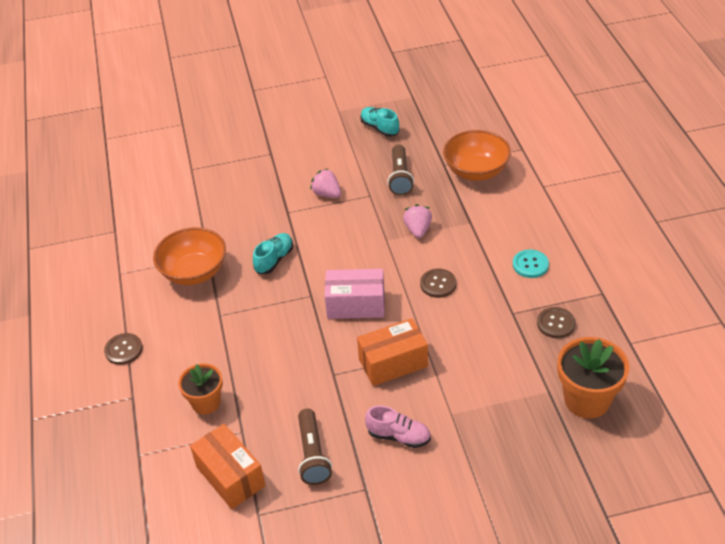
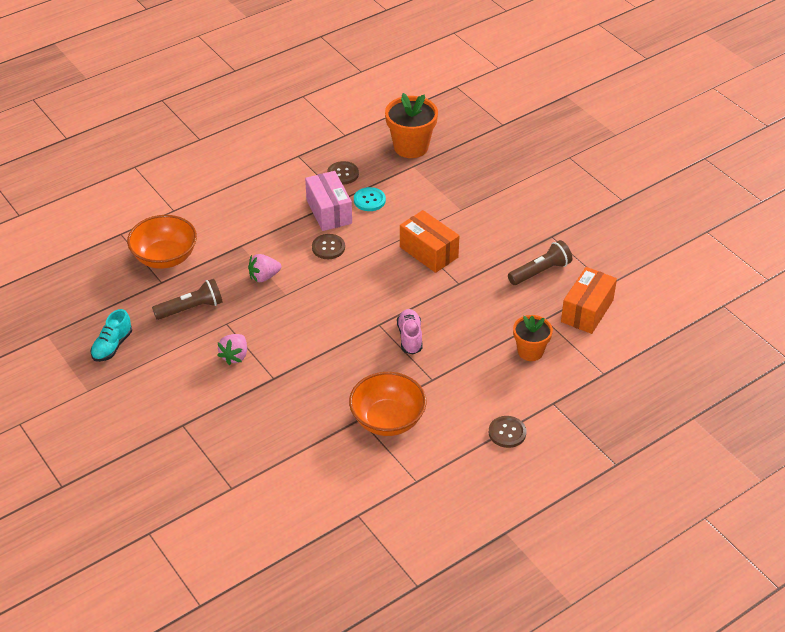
camera: 115 degrees left, 0 degrees up
(274, 260) = (345, 365): turquoise shoe -> none
(356, 305) = (376, 292): pink box -> pink box (329, 211)
(399, 436) = (497, 231): pink shoe -> pink shoe (410, 337)
(530, 265) = (281, 199): turquoise button -> turquoise button (369, 200)

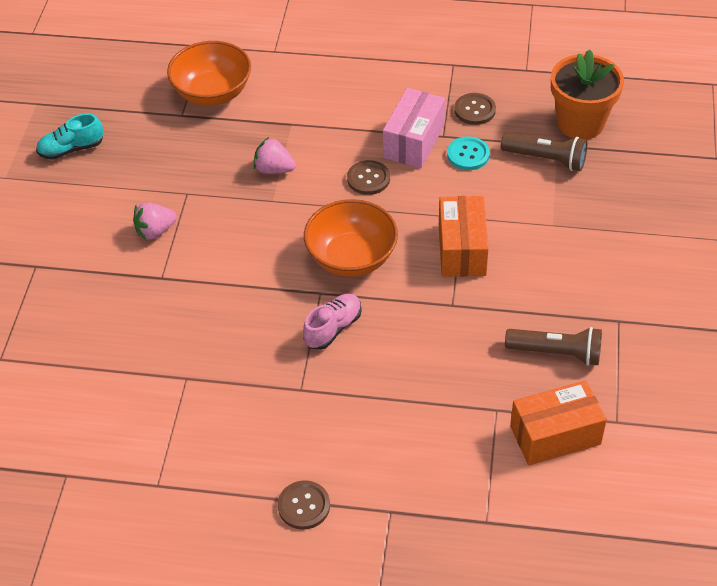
camera: 45 degrees right, 5 degrees up
(191, 308) = (175, 158): brown flashlight -> brown flashlight (546, 159)
(387, 420) = (208, 399): orange bowl -> orange bowl (351, 258)
(530, 351) = (436, 435): orange flower pot -> none

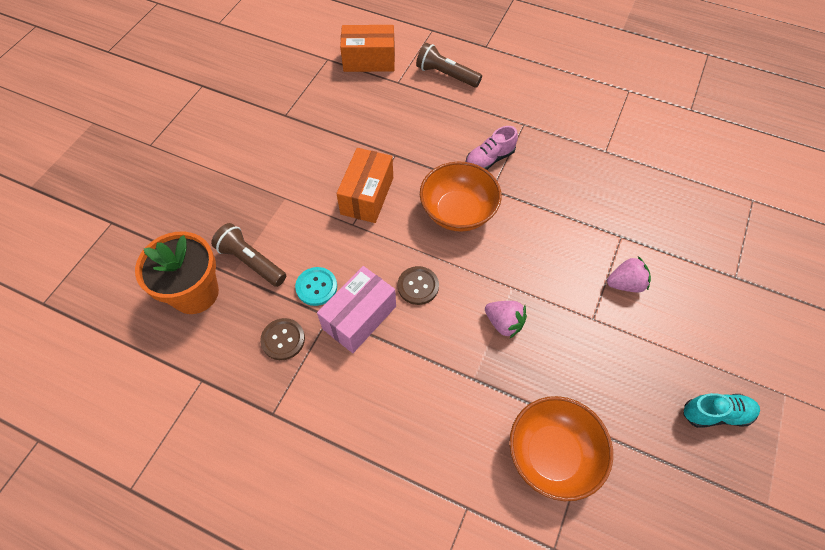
camera: 165 degrees left, 10 degrees up
(304, 506) = (537, 60): brown button -> none
(556, 353) = (340, 105): brown flashlight -> brown flashlight (446, 75)

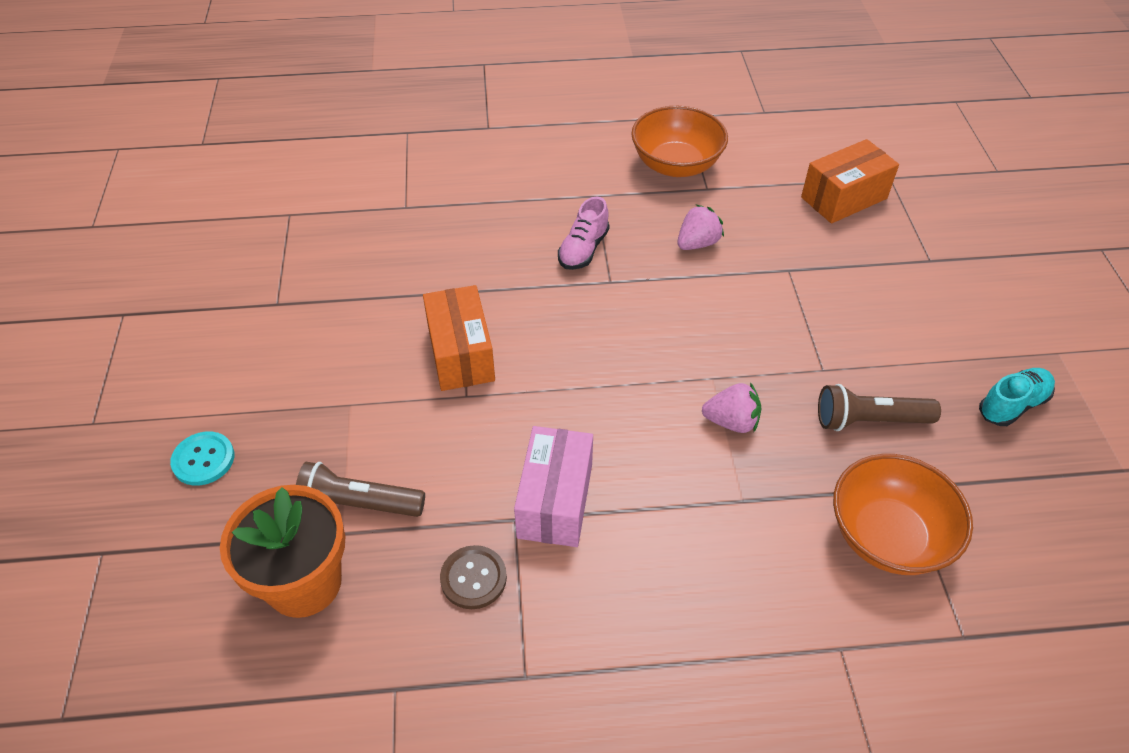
camera: 30 degrees left, 10 degrees down
(316, 287) = (472, 492): turquoise button -> turquoise button (203, 460)
(369, 60) = (348, 195): orange box -> orange box (843, 198)
(418, 286) = (601, 429): brown button -> none
(446, 75) = (462, 176): brown flashlight -> brown flashlight (869, 420)
(458, 212) = (588, 323): orange bowl -> orange bowl (676, 165)
(625, 284) = (829, 317): pink strawberry -> pink strawberry (697, 243)

